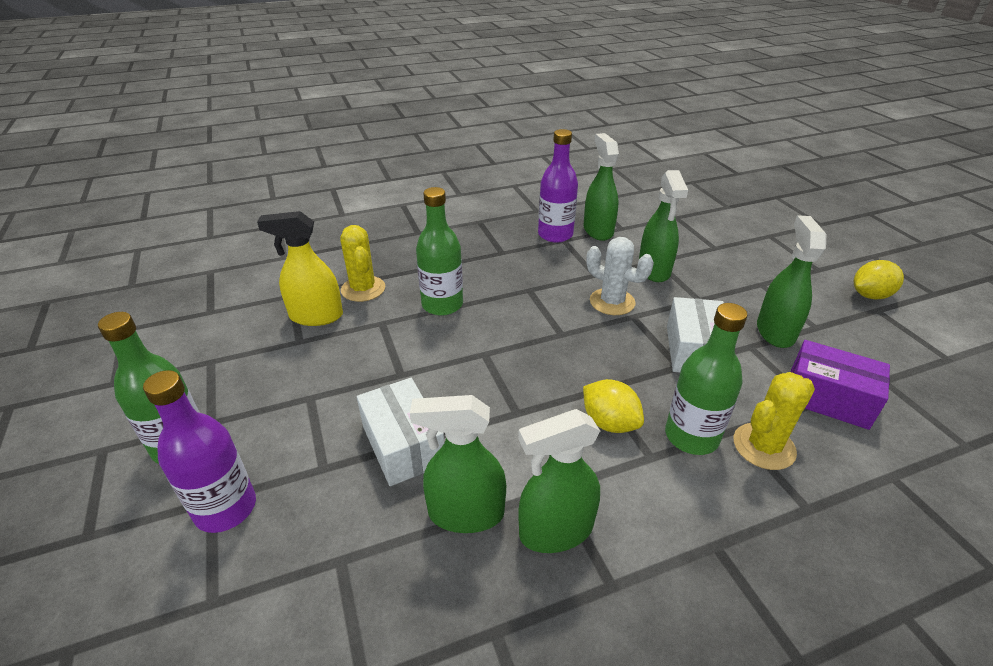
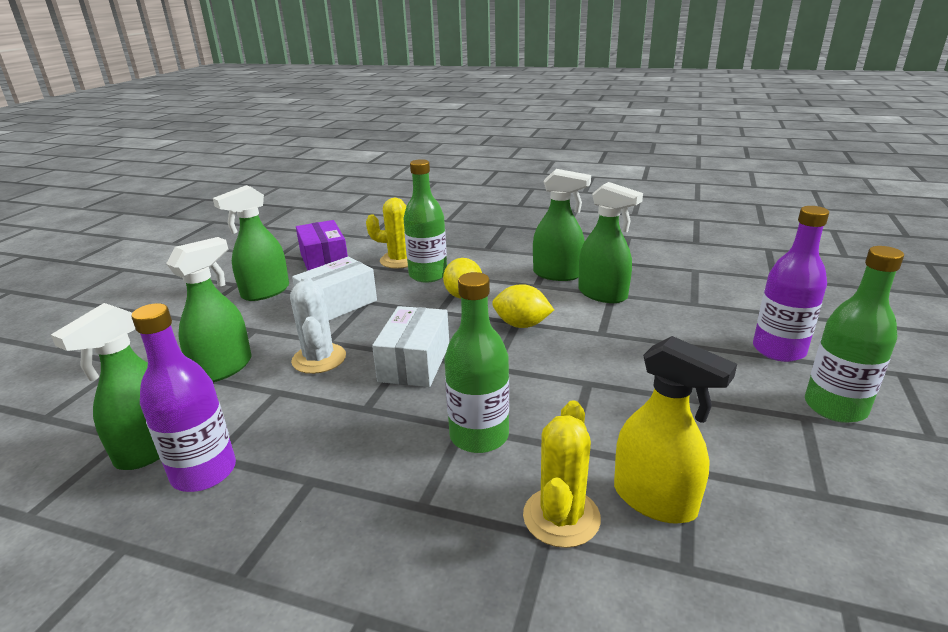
camera: 140 degrees left, 10 degrees down
(403, 445) = (620, 335): white box -> white box (415, 362)
(870, 295) = (155, 283): yellow lemon -> yellow lemon (521, 325)

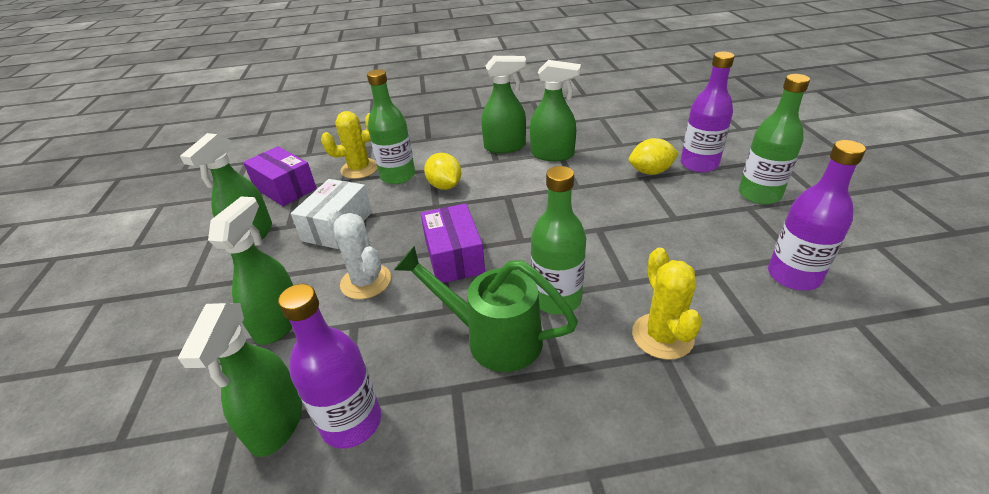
camera: 25 degrees left, 10 degrees up
(384, 449) = (493, 338): none -> green watering can
(415, 362) = (454, 257): white box -> purple box
(521, 325) = (513, 197): yellow lemon -> yellow lemon (650, 172)
(655, 500) = (709, 299): yellow spray bottle -> none
(798, 516) = (793, 276): none -> purple bottle

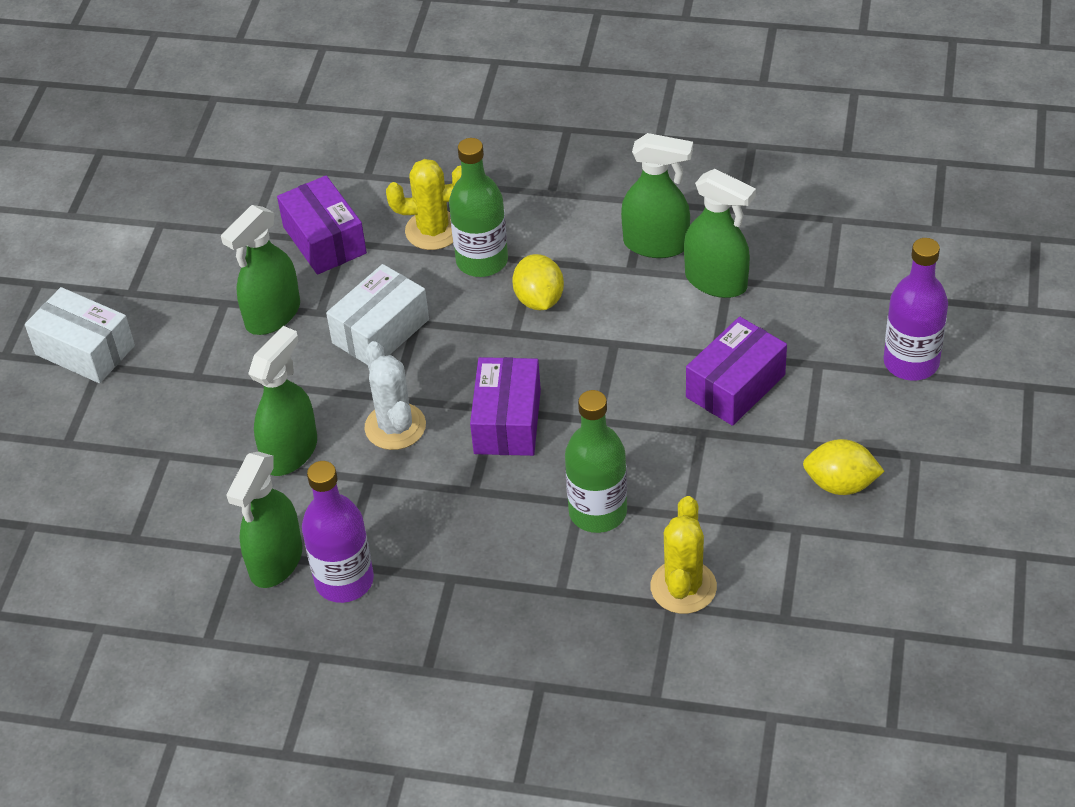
camera: 20 degrees right, 10 degrees up
(88, 293) = (85, 350): none -> white box
(493, 338) = (508, 537): green watering can -> none
(602, 199) = (735, 386): none -> purple box
(650, 172) = (833, 356): yellow lemon -> yellow lemon (840, 484)
(759, 194) = (947, 439): green bottle -> none
(793, 276) = (882, 563): purple bottle -> none

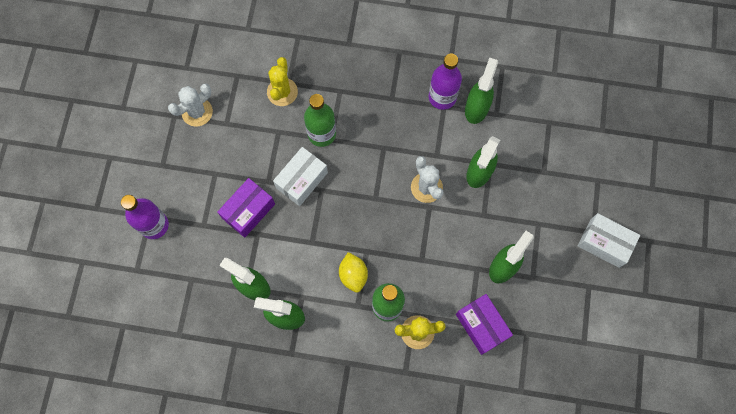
camera: 175 degrees right, 25 degrees up
(381, 331) = (441, 253): white box -> white box (301, 180)
(507, 421) = (368, 190): purple box -> none
(840, 484) = (202, 148): yellow lemon -> none
(860, 548) = (197, 112): none -> white cactus

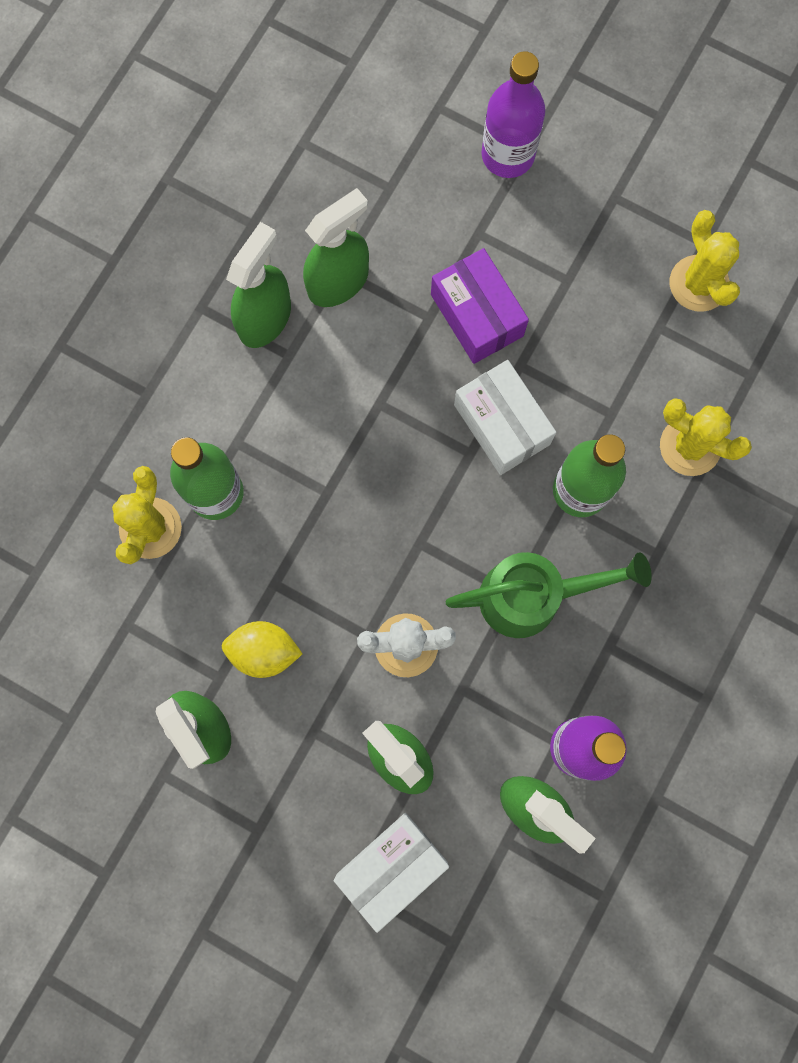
camera: 110 degrees right, 5 degrees up
(197, 112) = (698, 283): white cactus -> yellow cactus
(353, 275) = (293, 454): yellow lemon -> yellow lemon (264, 651)
(381, 139) = (532, 596): none -> green watering can
(481, 326) = (115, 645): purple box -> none
(604, 243) = (171, 943): white box -> white box (391, 868)

